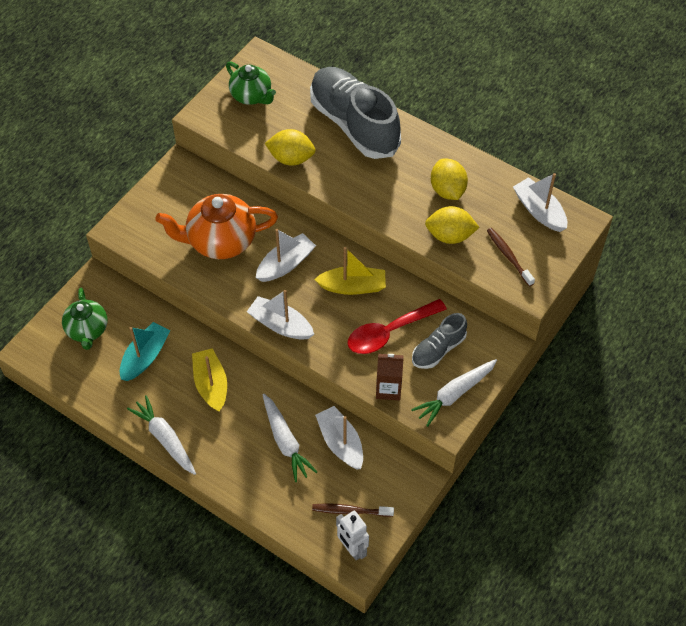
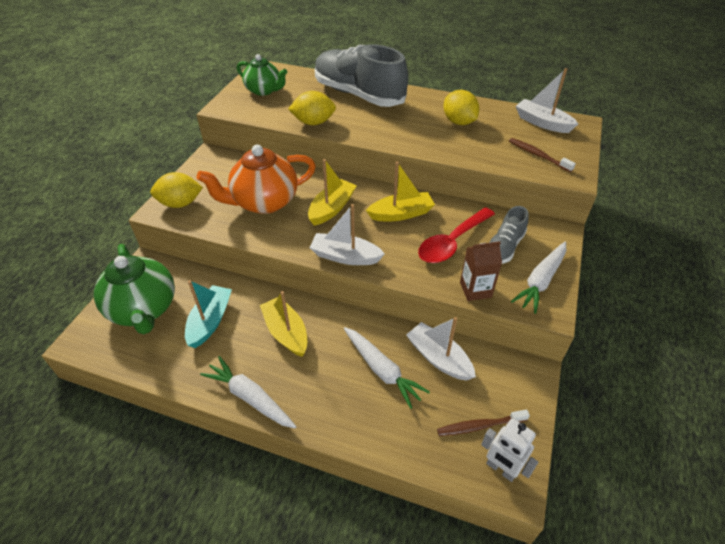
camera: 15 degrees left, 10 degrees down
(87, 330) = (144, 309): green teapot -> green teapot, size x1.57
(285, 264) = (332, 208): white boat -> yellow boat
(450, 236) = (479, 150): yellow lemon -> yellow lemon (180, 203)

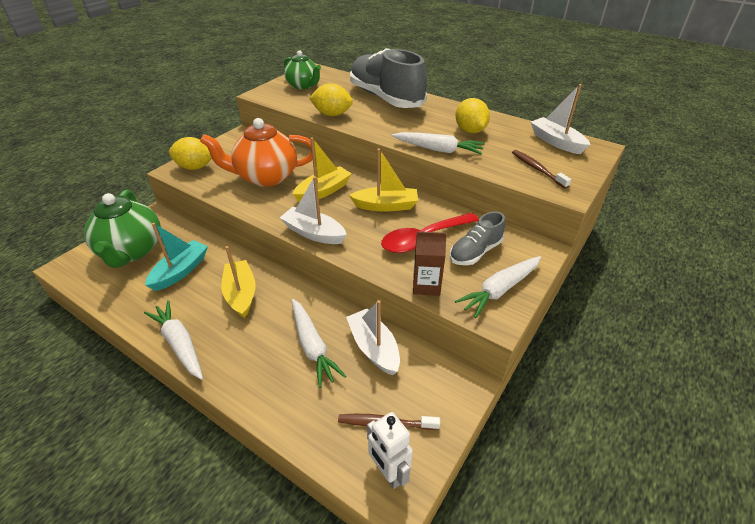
camera: 15 degrees right, 5 degrees down
(439, 148) = (438, 150): none -> white carrot

